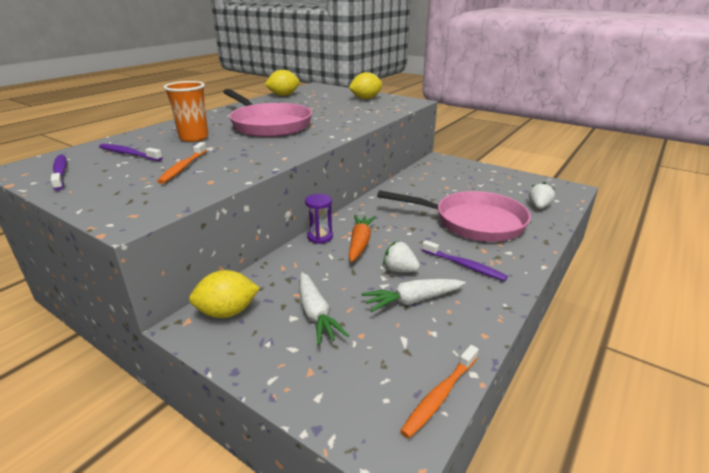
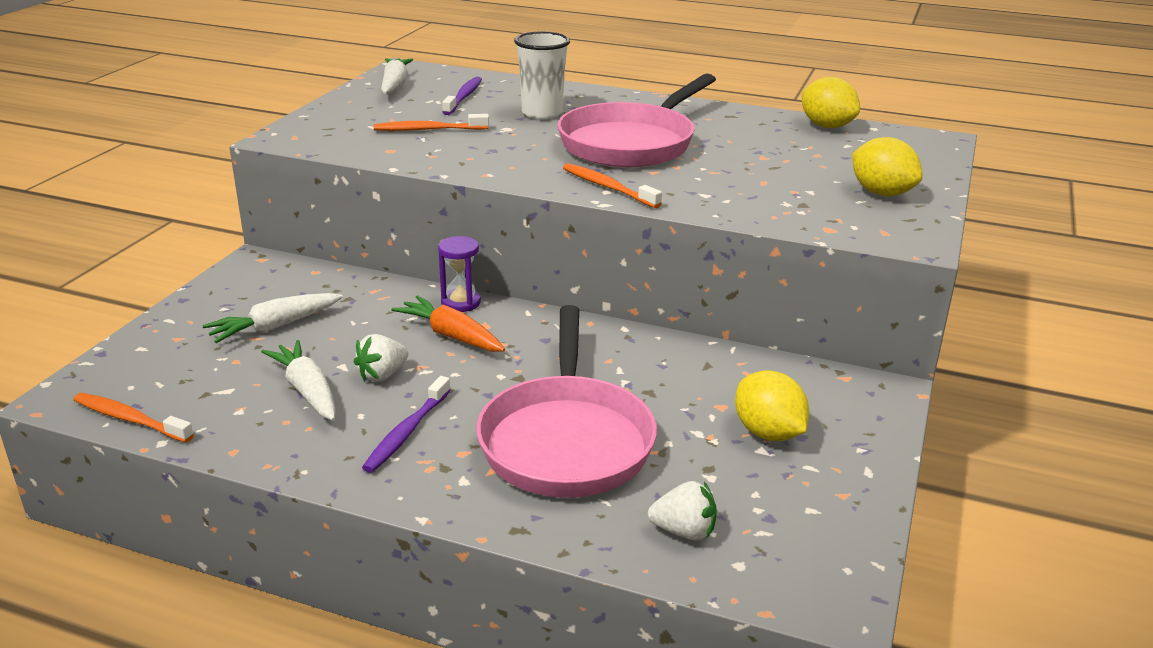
camera: 75 degrees right, 0 degrees up
(60, 173) = (395, 85): purple toothbrush -> white carrot
(194, 138) = (542, 113): orange cup -> white cup
(227, 312) = (277, 276): yellow lemon -> yellow lemon (768, 433)
(327, 135) = (608, 187): none -> orange toothbrush
(360, 243) = (451, 335): orange carrot -> orange carrot turned 135 degrees counterclockwise
(399, 270) = (382, 375): white strawberry -> white strawberry turned 150 degrees counterclockwise

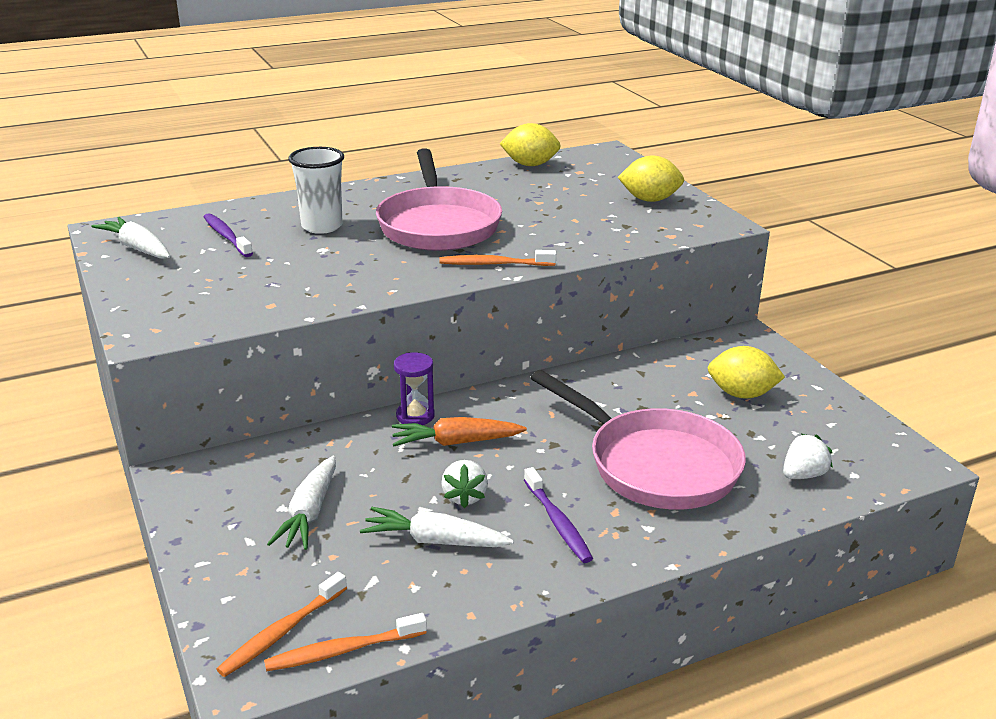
camera: 45 degrees left, 0 degrees up
(428, 130) = (262, 275): orange toothbrush -> orange toothbrush (282, 632)

